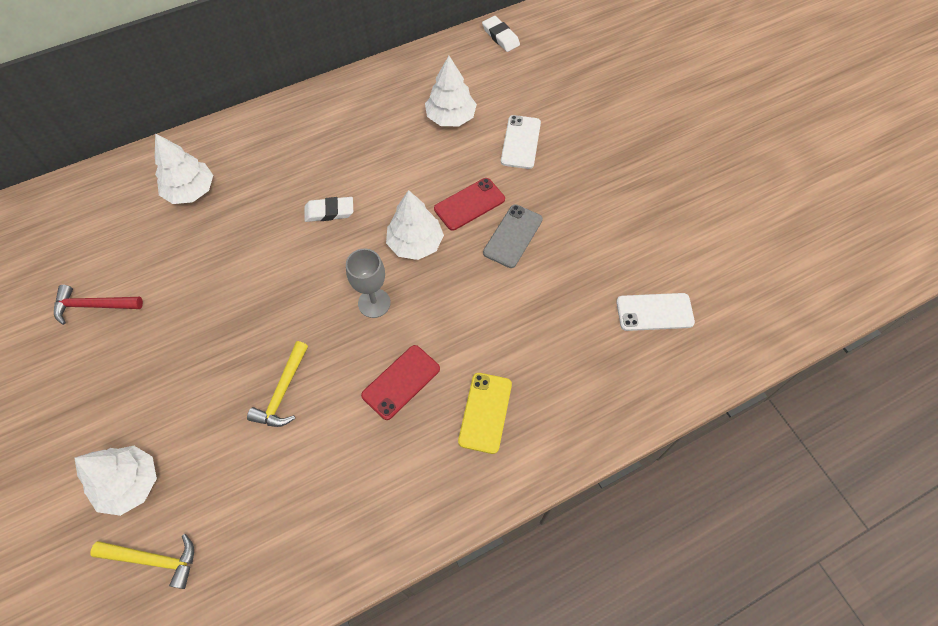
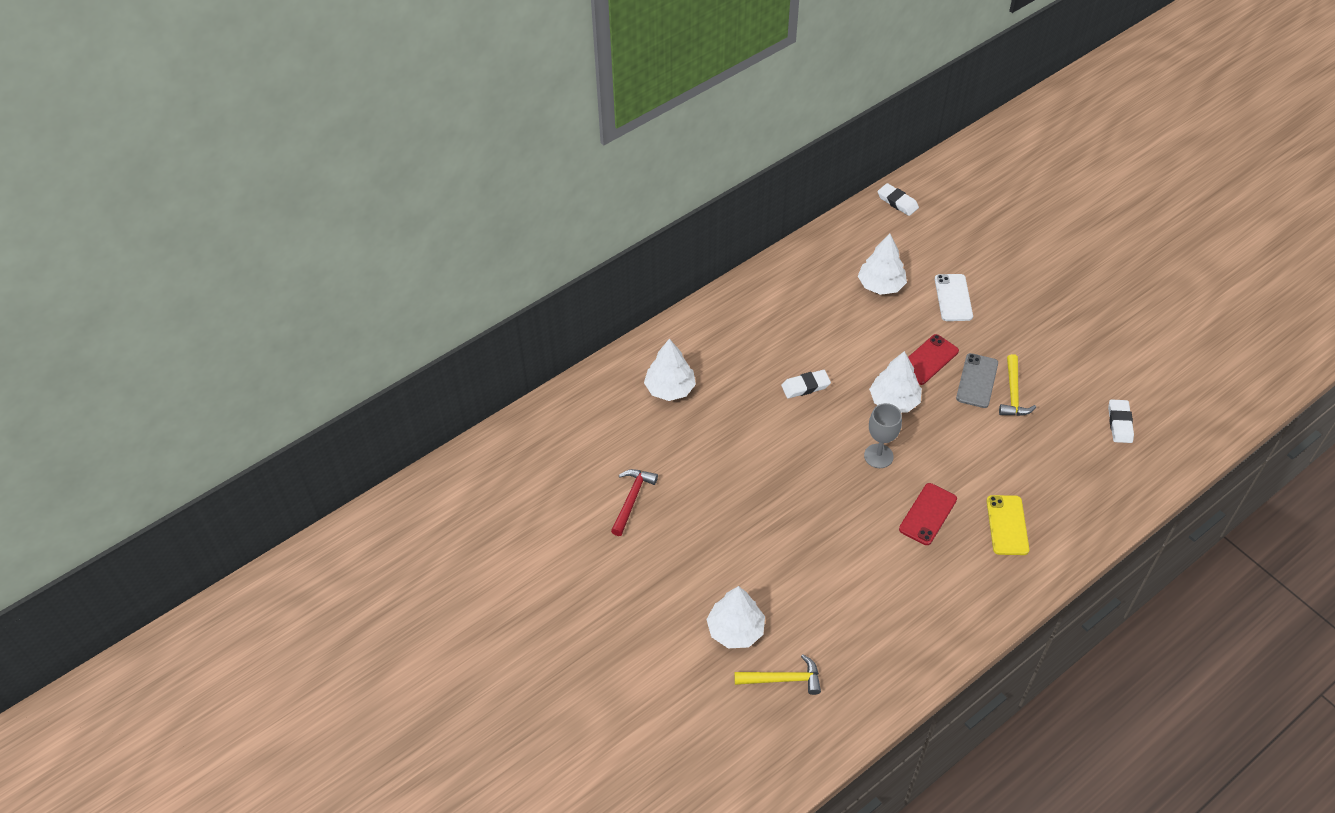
camera: 10 degrees left, 10 degrees down
(94, 306) = (631, 499): red hammer -> red hammer turned 120 degrees clockwise
(283, 392) = (831, 539): yellow hammer -> yellow hammer (1013, 393)
(654, 312) = (1119, 423): white phone -> white eraser

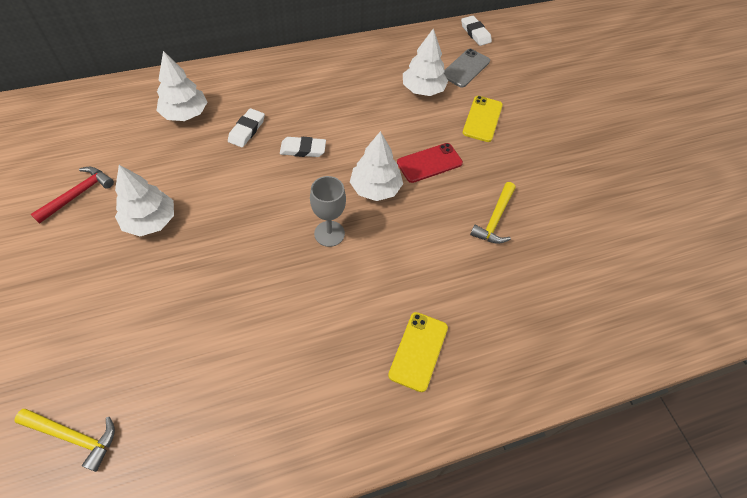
camera: 15 degrees right, 5 degrees up
(735, 630) = (69, 359): white tree -> white tree (150, 221)
(928, 514) = (342, 308): red phone -> none
(953, 298) = (482, 119): white phone -> yellow phone
(977, 381) = (465, 196): grey phone -> grey phone (465, 68)
(1119, 423) = (591, 285): white eraser -> white eraser (247, 130)

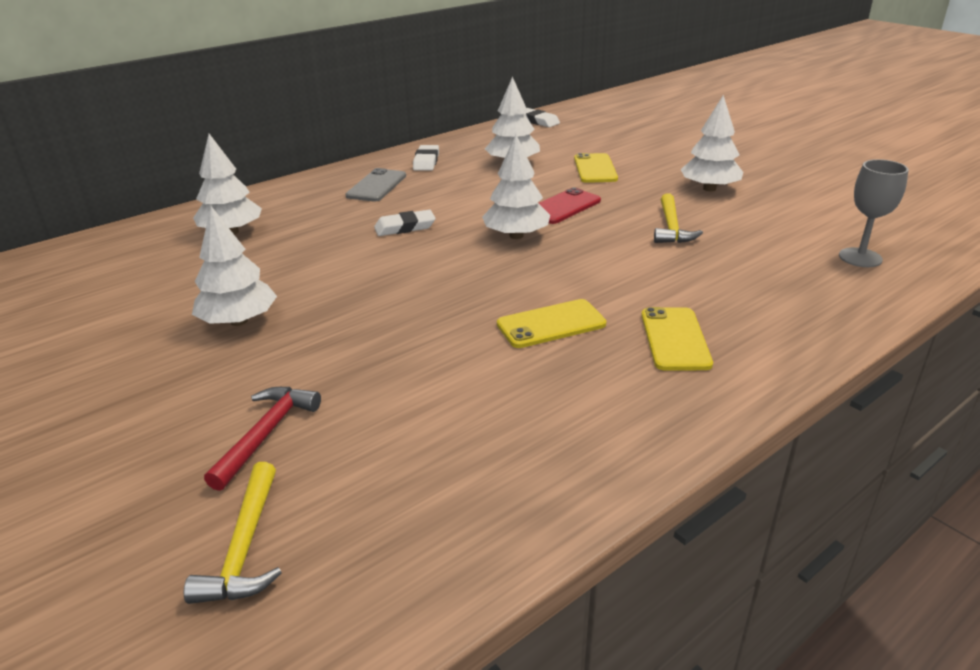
camera: 15 degrees left, 25 degrees down
(74, 436) = (245, 547): yellow hammer -> yellow hammer turned 90 degrees clockwise
(78, 194) = (116, 323): red hammer -> red hammer (266, 434)
(247, 130) = (322, 228): white eraser -> white eraser (426, 161)
(329, 233) = (488, 279): grey goblet -> grey goblet (860, 257)
(344, 302) = (551, 324): none -> yellow phone
(465, 68) = (547, 142): grey phone -> grey phone (376, 186)
(556, 178) = (709, 189): none -> white tree

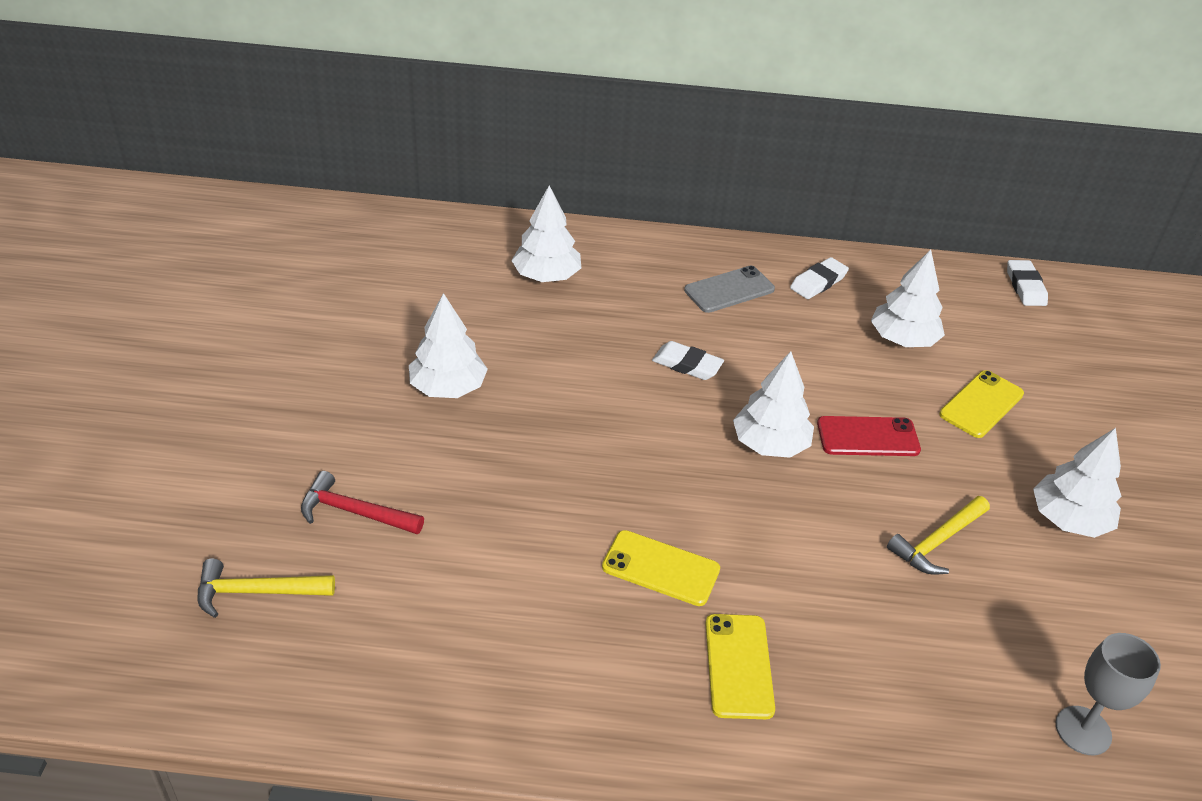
camera: 40 degrees right, 10 degrees up
(245, 547) = (257, 592): yellow hammer -> yellow hammer turned 45 degrees clockwise
(266, 434) = (355, 512): red hammer -> red hammer turned 135 degrees counterclockwise
(675, 339) = (738, 666): yellow phone -> yellow phone turned 45 degrees counterclockwise

